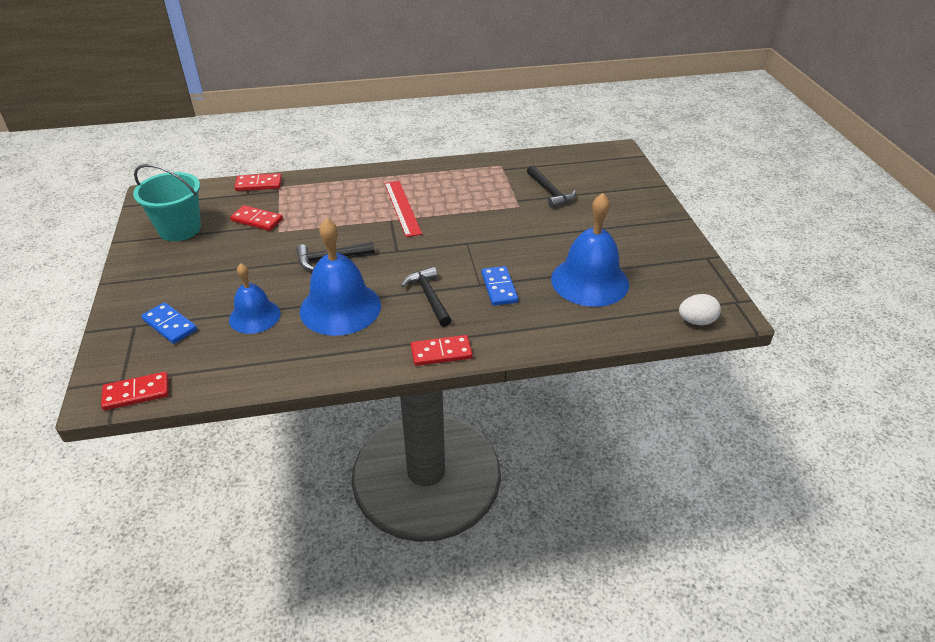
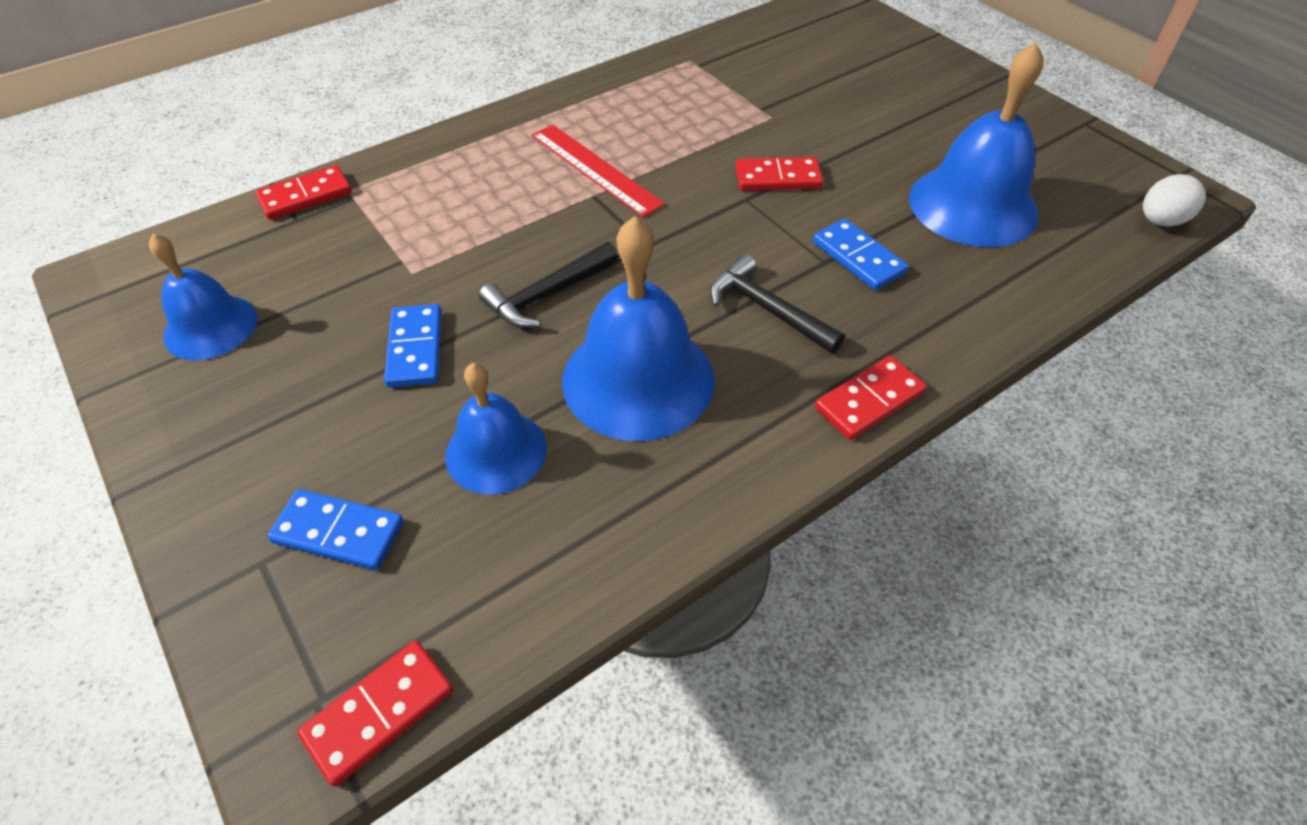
camera: 25 degrees left, 10 degrees up
(180, 229) = (210, 326): turquoise bucket -> blue bell
(254, 264) = (415, 348): none -> blue domino
(257, 220) = (354, 264): red domino -> red domino (778, 178)
(550, 192) = (796, 83): black hammer -> none

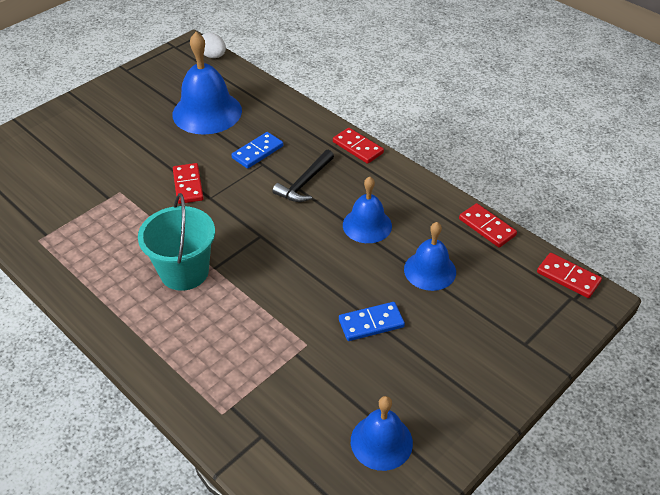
camera: 100 degrees left, 5 degrees down
(305, 196) = (233, 440): red domino -> red domino (487, 227)
(339, 532) = (497, 318): blue domino -> none
(547, 293) = (312, 273): black hammer -> none
(595, 169) = (184, 272): red ruler -> turquoise bucket
(638, 379) = (367, 225): blue bell -> blue bell, size x0.62

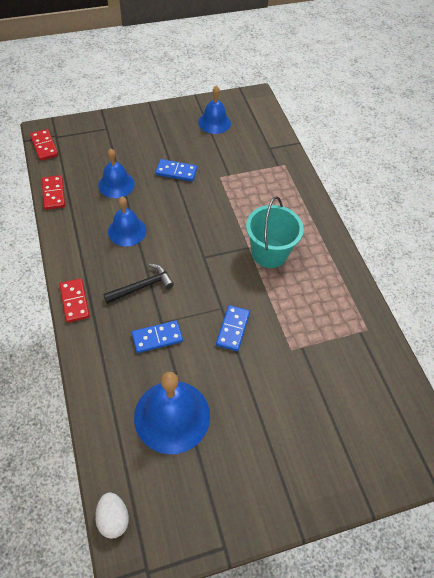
camera: 155 degrees left, 10 degrees up
(188, 185) = (232, 329): red domino -> blue domino

